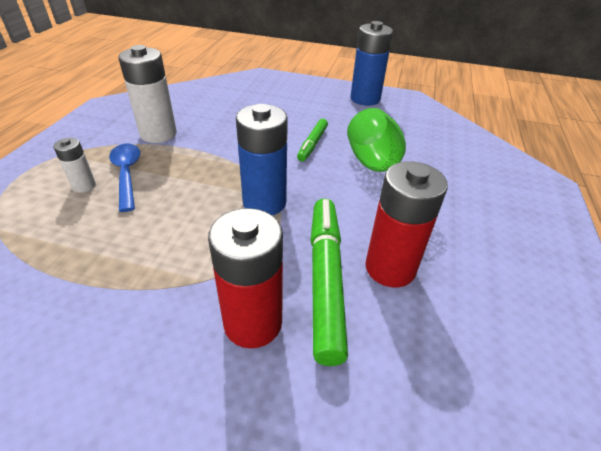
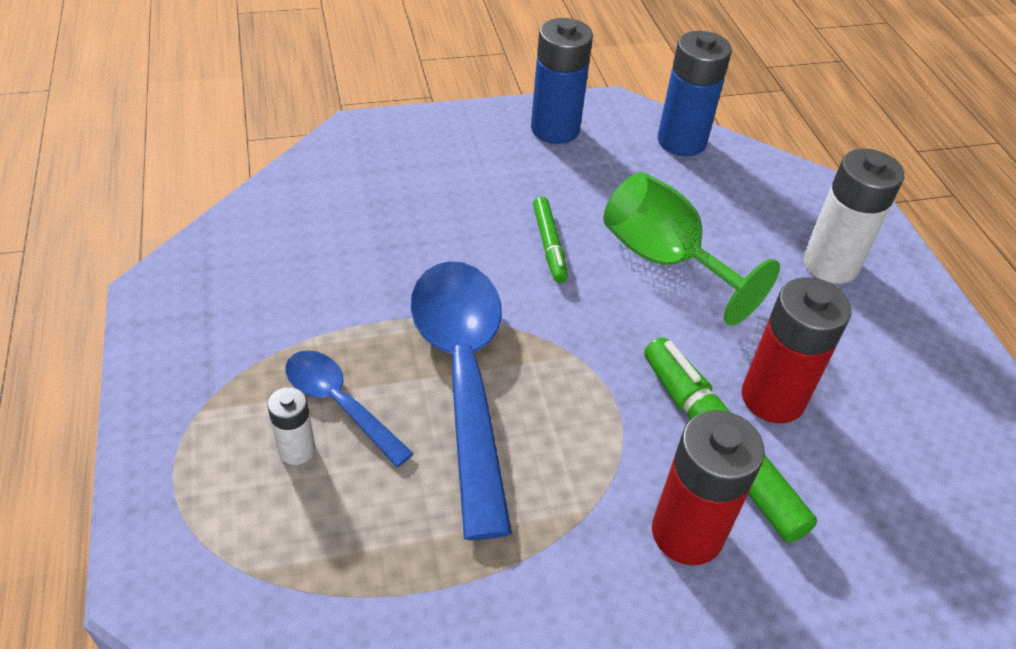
camera: 30 degrees left, 5 degrees up
(158, 134) = (311, 312): white battery -> white battery (830, 264)
(202, 185) = (463, 377): none -> blue spoon
(264, 203) = (567, 370): blue battery -> blue battery (681, 141)

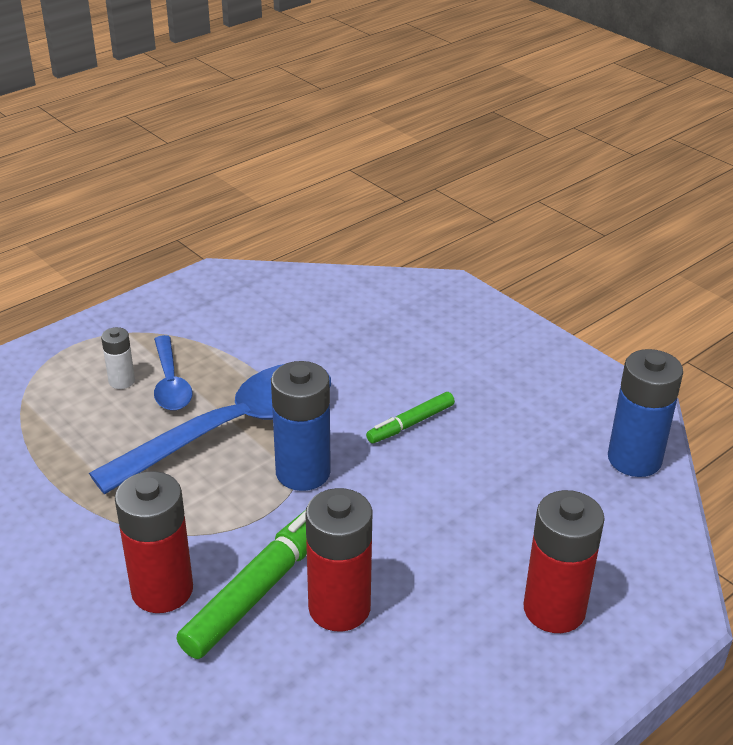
camera: 65 degrees right, 10 degrees down
(339, 404) = (170, 383): blue spoon -> blue spoon turned 150 degrees clockwise
(555, 129) = (563, 379): blue battery -> blue battery (303, 472)
(665, 260) = (454, 495): green goblet -> none
(830, 264) = (554, 609): white battery -> red battery

